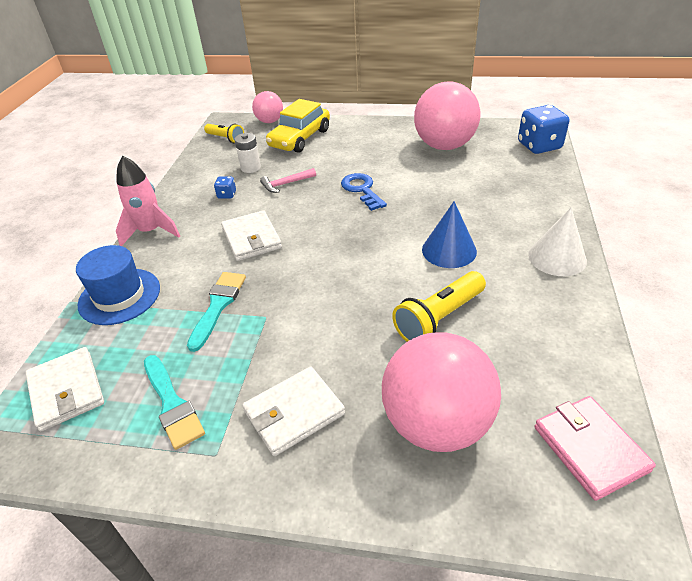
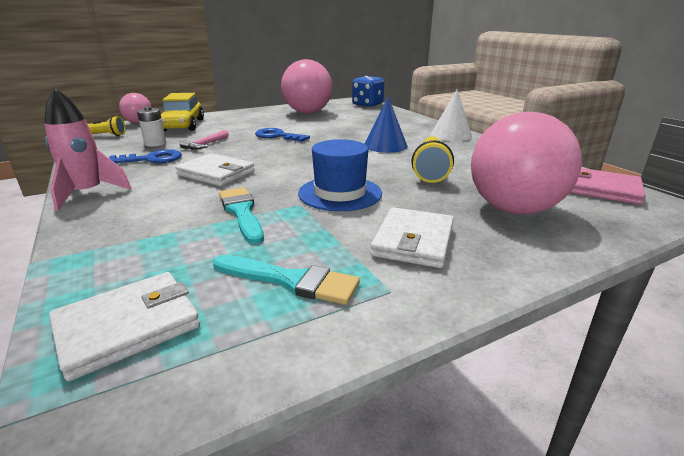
camera: 40 degrees left, 15 degrees down
(66, 391) = (128, 326): white wallet -> white wallet turned 60 degrees counterclockwise
(119, 296) = (106, 239): blue hat -> blue hat (340, 193)
(227, 195) = (151, 159): blue dice -> blue key

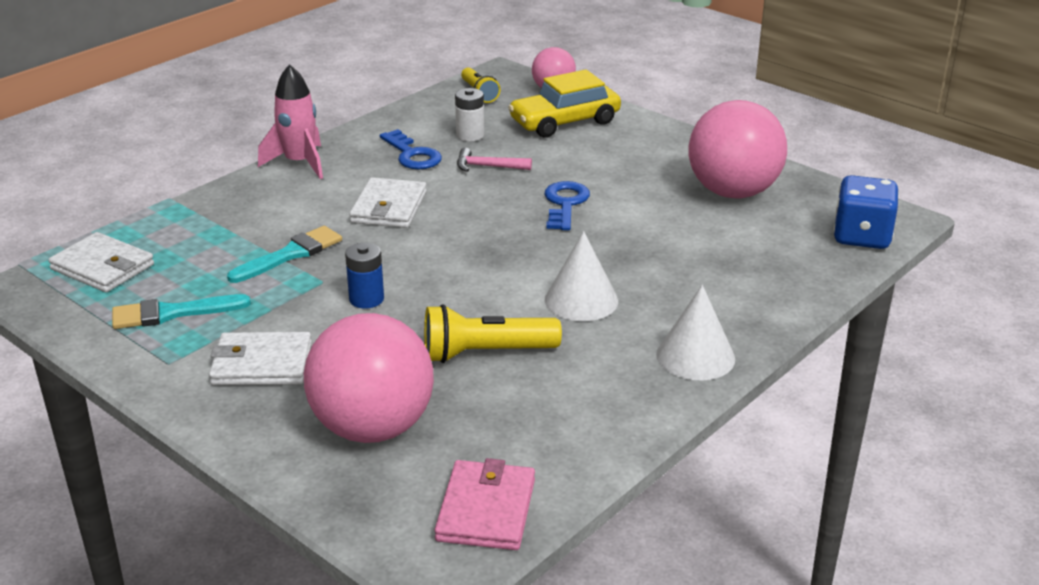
camera: 70 degrees right, 5 degrees up
(291, 280) = (172, 313): turquoise brush -> turquoise brush turned 75 degrees clockwise
(340, 193) = (366, 299): blue hat -> blue battery
(385, 145) = (581, 300): blue cone -> white cone

